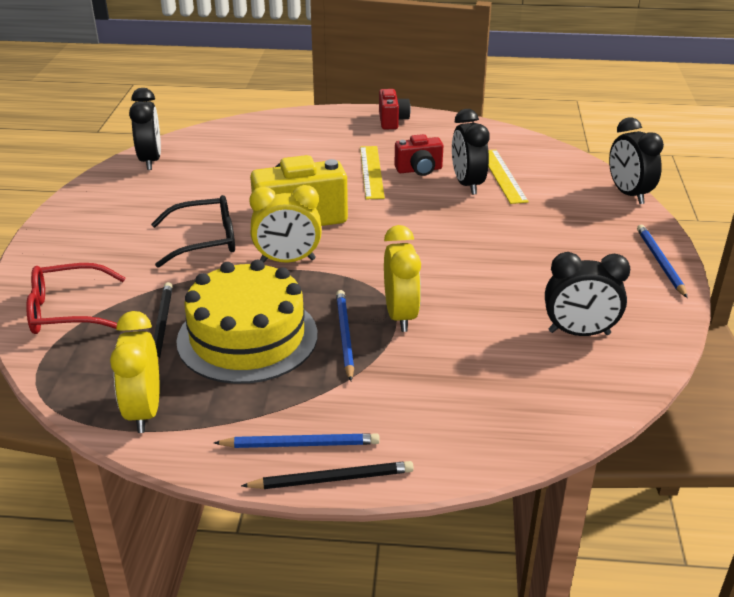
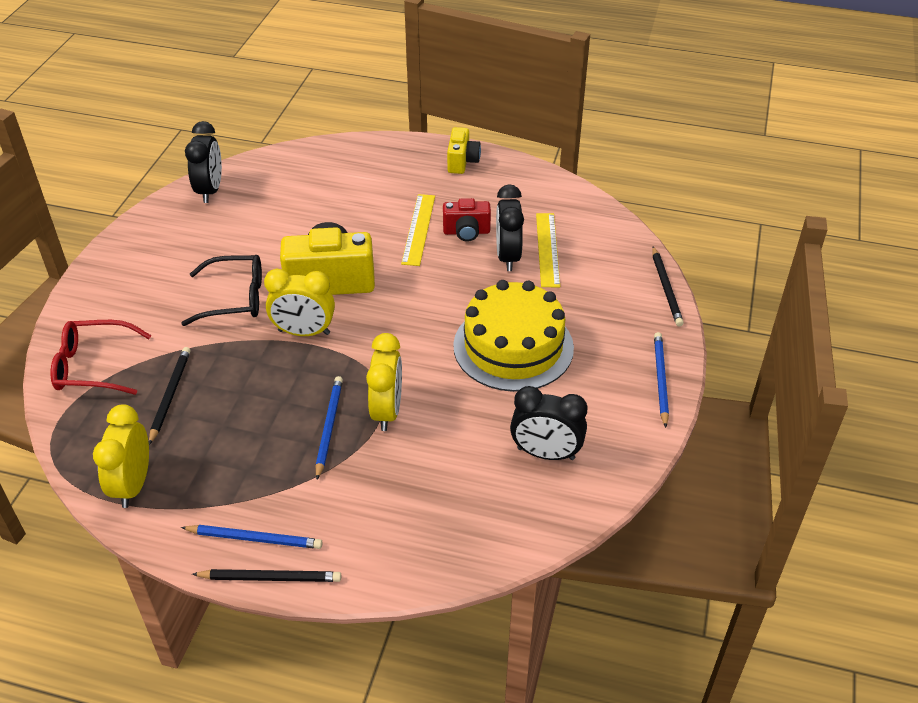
camera: 10 degrees right, 10 degrees up
(247, 337) = (242, 417): yellow cake -> yellow cake (513, 347)
(392, 121) = (462, 162): red camera -> yellow camera
(628, 194) = (666, 288): black clock -> black pencil

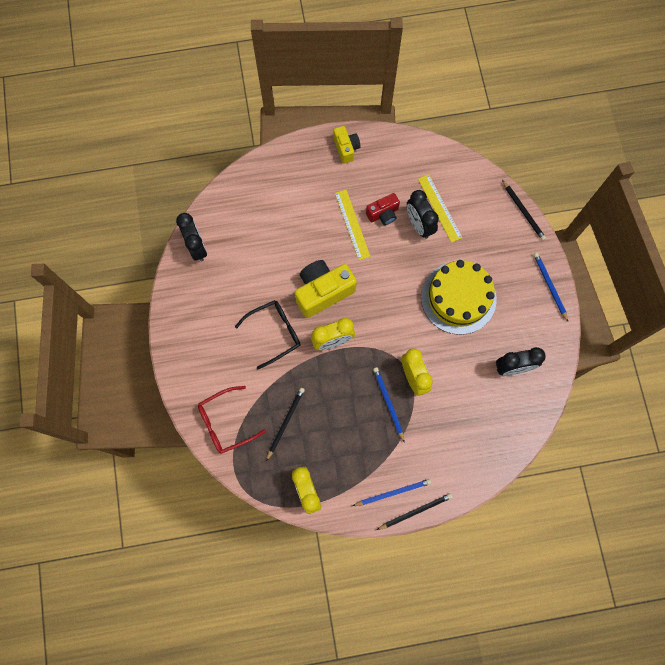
camera: 25 degrees left, 30 degrees up
(170, 395) = (285, 422): black pencil -> black pencil turned 45 degrees clockwise

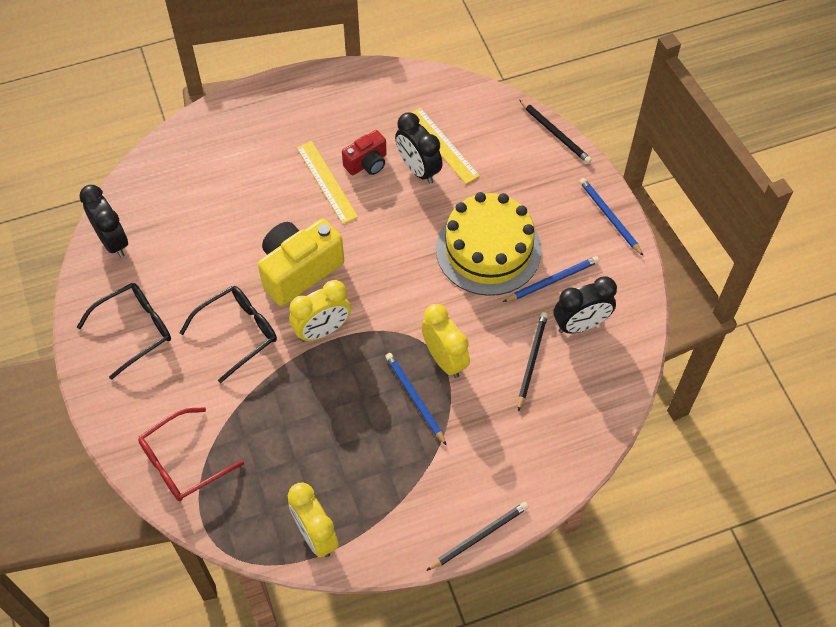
camera: 10 degrees left, 15 degrees down
(205, 319) = (135, 330): none -> black glasses
(285, 422) = (270, 448): black pencil -> black pencil (531, 360)
(346, 148) = (304, 93): yellow camera -> none
(393, 492) = (442, 516): blue pencil -> blue pencil (552, 280)

